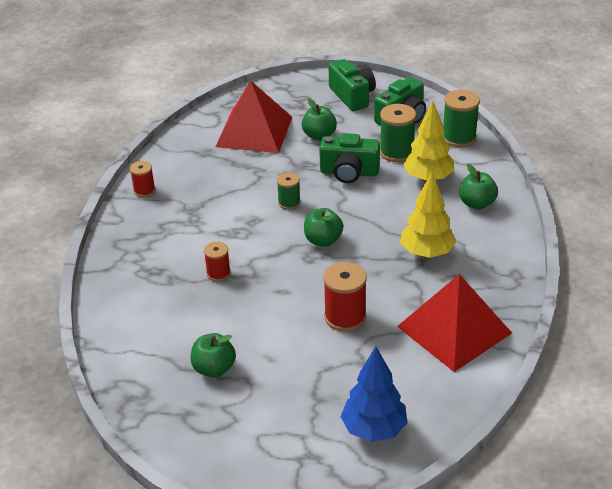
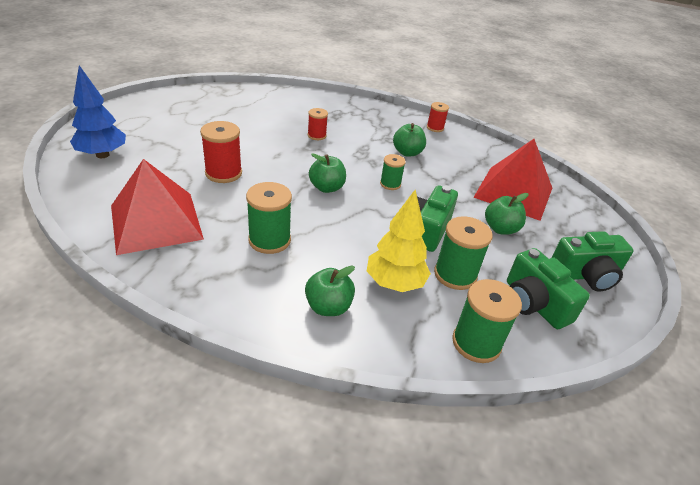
camera: 100 degrees right, 0 degrees up
(214, 368) = (222, 116): green apple -> green apple (407, 153)
(427, 253) = (269, 240): yellow tree -> green spool

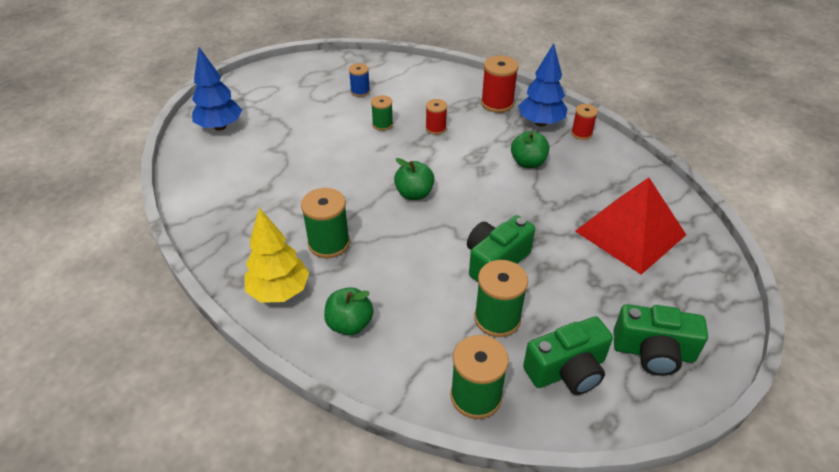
camera: 25 degrees right, 5 degrees up
(156, 222) = (237, 206): red pyramid -> none
(223, 173) = (319, 162): red spool -> red spool (497, 103)
(232, 114) = (360, 91): none -> blue spool
(390, 184) = (485, 200): green spool -> green spool (382, 124)
(394, 283) = (427, 314): yellow tree -> yellow tree (279, 291)
(399, 123) = (540, 123): none -> blue tree
(500, 229) = (584, 275): green apple -> none
(534, 303) = (567, 370): green camera -> green camera turned 105 degrees counterclockwise

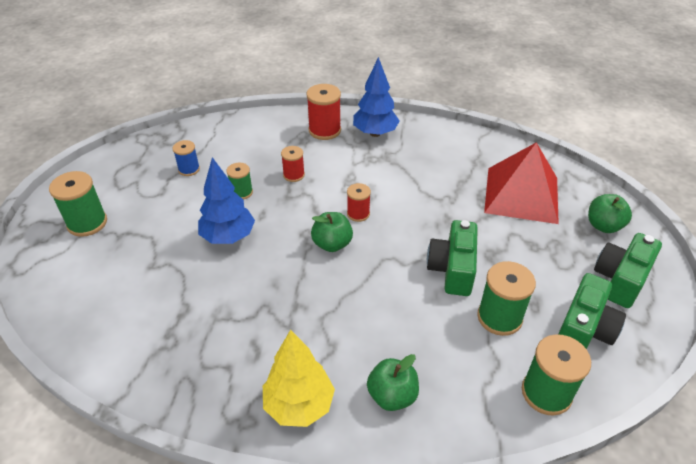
camera: 35 degrees left, 0 degrees up
(220, 127) = (69, 270): blue tree -> blue tree (228, 237)
(329, 243) = (300, 331): green spool -> green spool (87, 223)
(528, 163) = (397, 172): green apple -> green apple (603, 226)
(581, 133) = (414, 129): red spool -> red spool (358, 214)
(653, 352) = (620, 280): green camera -> green camera turned 150 degrees clockwise

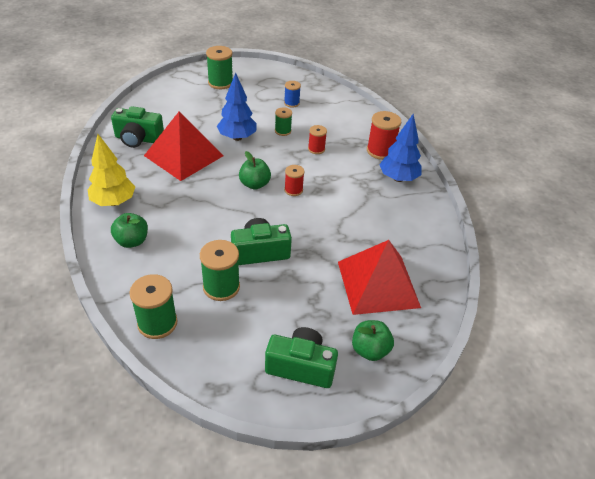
camera: 65 degrees right, 0 degrees up
(235, 301) = (183, 155): none -> red pyramid
(584, 329) = (230, 342): green camera -> green camera (138, 139)

